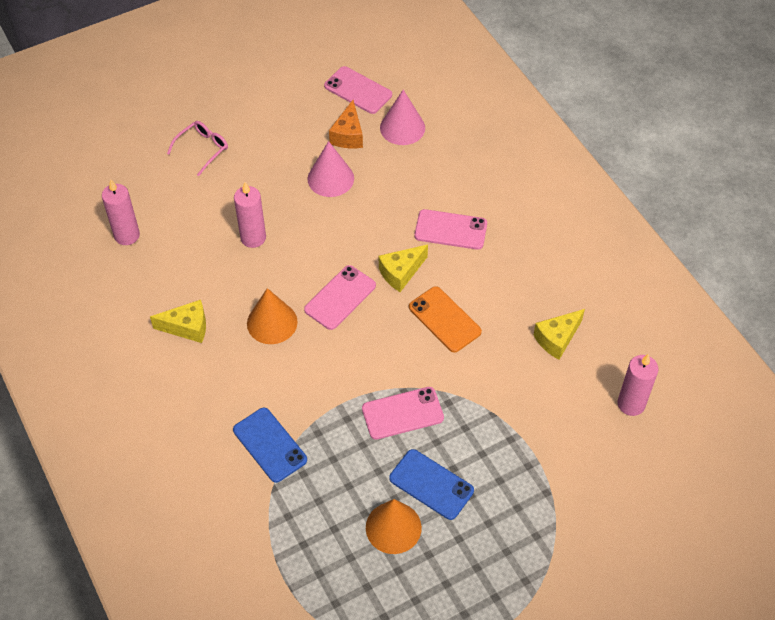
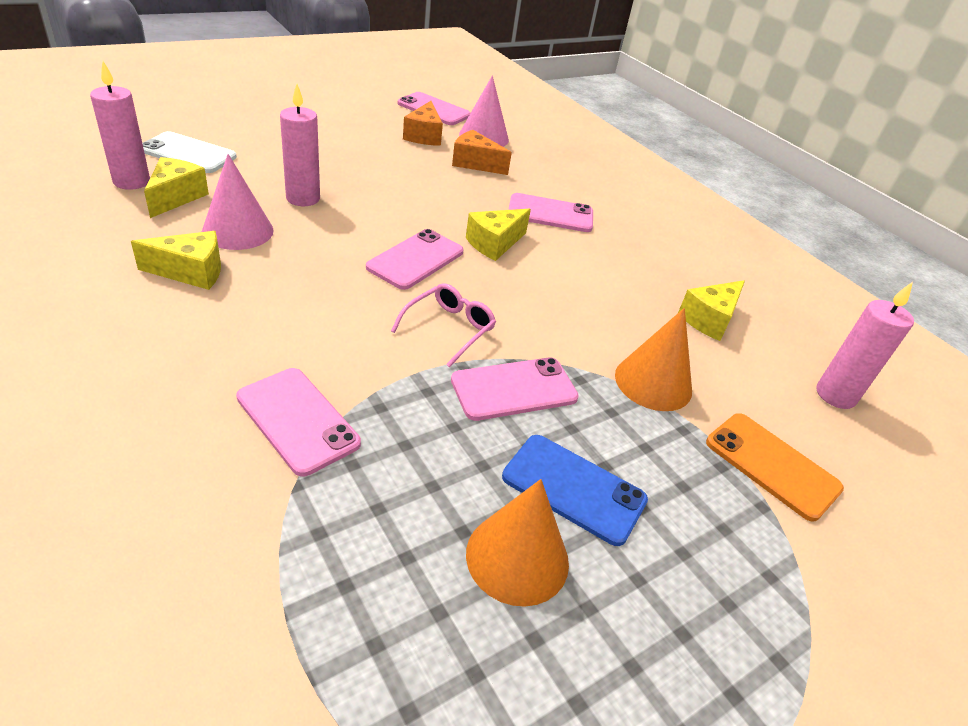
camera: 10 degrees left, 15 degrees down
(159, 193) = (188, 153): none -> white phone
(161, 249) = (176, 197): none -> yellow cheese
(202, 149) = (252, 128): pink glasses -> pink glasses (449, 329)
(270, 445) = (297, 420): blue phone -> pink phone
(272, 322) = (318, 276): orange cone -> orange cone (653, 382)
(330, 178) = (403, 163): pink cone -> pink cone (238, 231)
(392, 170) = (475, 163): none -> orange cheese
(444, 319) = (558, 290): orange phone -> orange phone (772, 465)

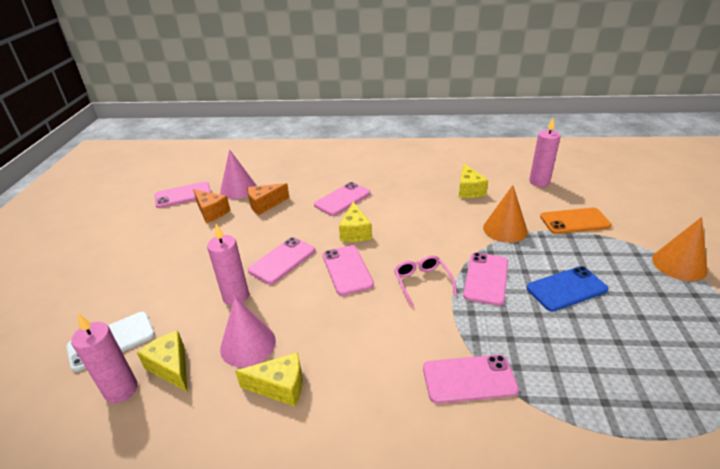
camera: 45 degrees left, 5 degrees down
(191, 272) = (280, 387): yellow cheese -> yellow cheese turned 60 degrees clockwise
(388, 208) = (282, 260): none -> pink phone
(517, 557) = (604, 328): orange cone -> orange cone (679, 264)

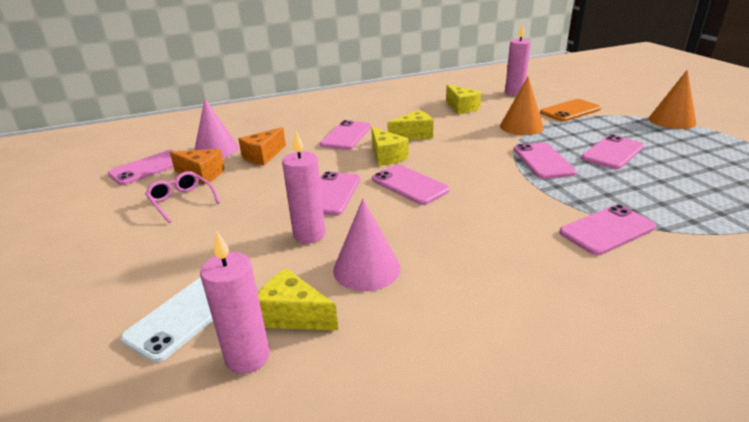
camera: 25 degrees left, 5 degrees down
(280, 387) = (440, 291): yellow cheese -> yellow cheese (414, 135)
(422, 282) = (491, 177): pink glasses -> pink glasses (182, 201)
(566, 289) = (612, 152): blue phone -> pink phone

